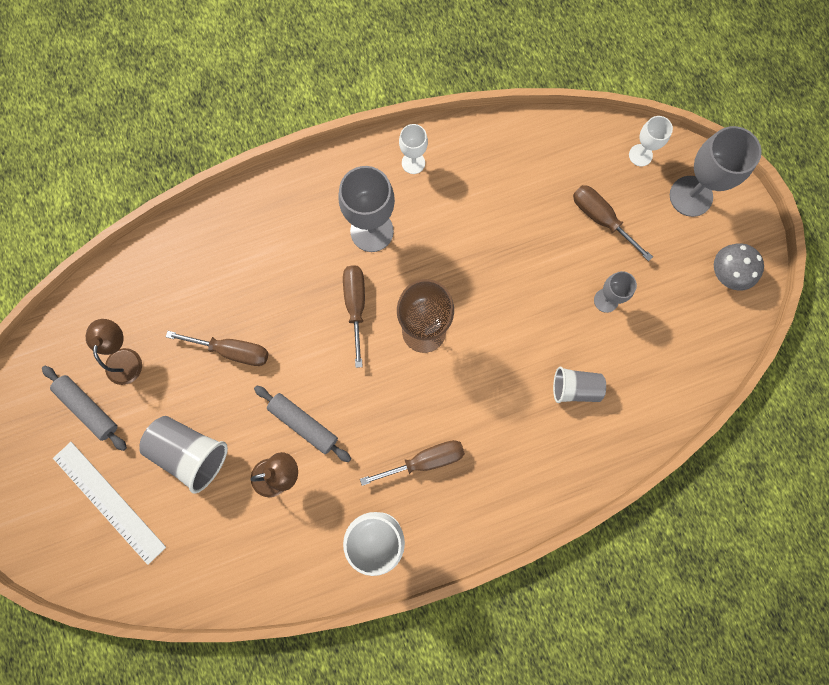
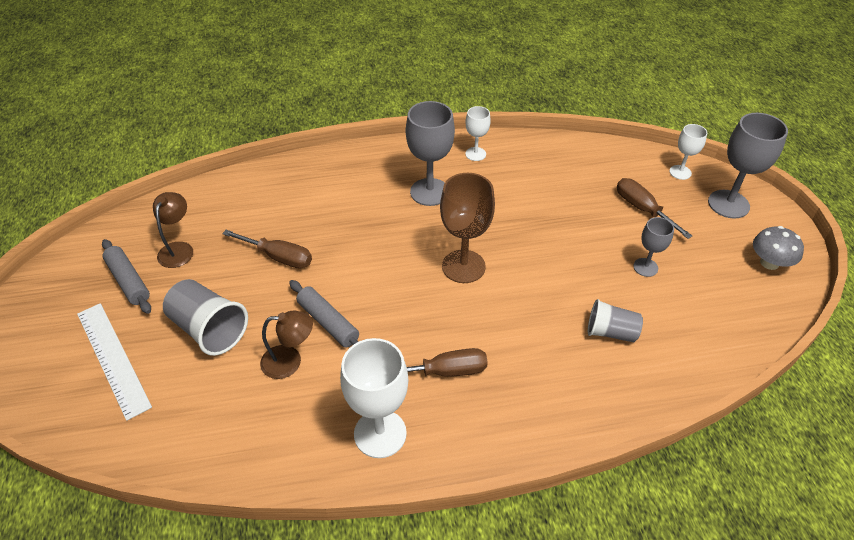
camera: 10 degrees right, 30 degrees down
(356, 306) = (403, 240): brown screwdriver -> none

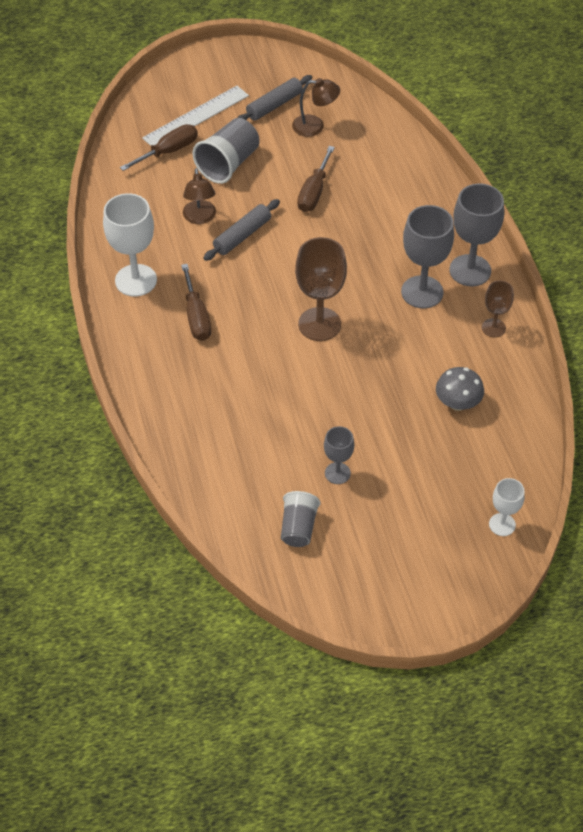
camera: 85 degrees right, 5 degrees up
(475, 154) = (493, 328): white goblet -> brown goblet
(611, 332) = (249, 437): grey cup -> grey cup (298, 528)
(642, 209) = (428, 479): brown screwdriver -> brown screwdriver (168, 151)
(728, 204) = (452, 567): grey goblet -> grey goblet (470, 270)
(769, 263) = (359, 590): grey mushroom -> grey mushroom (457, 403)

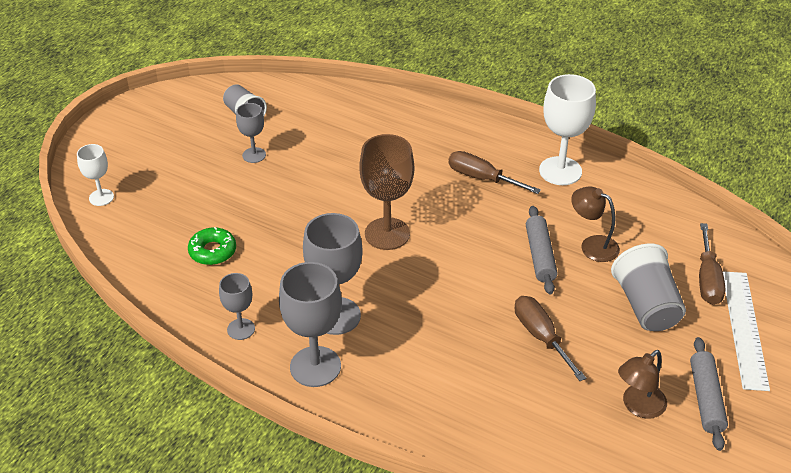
camera: 135 degrees right, 10 degrees down
(457, 403) = (212, 251): grey mushroom -> green donut
(493, 328) = (241, 329): brown goblet -> grey goblet

